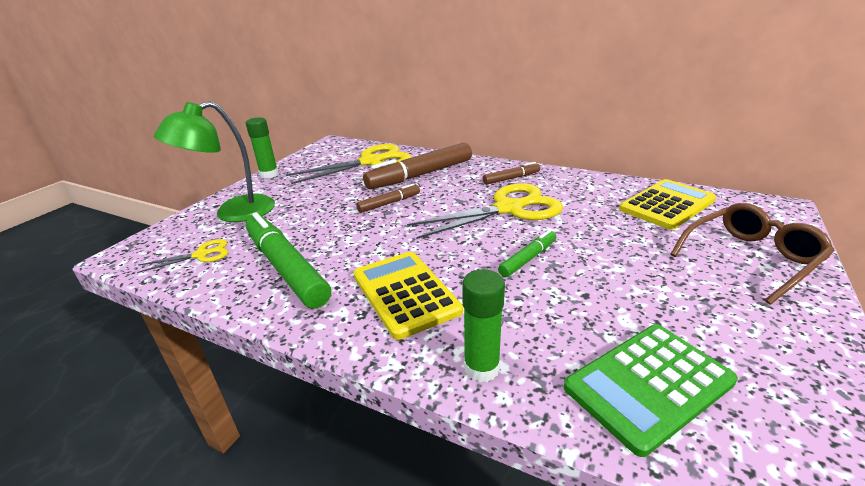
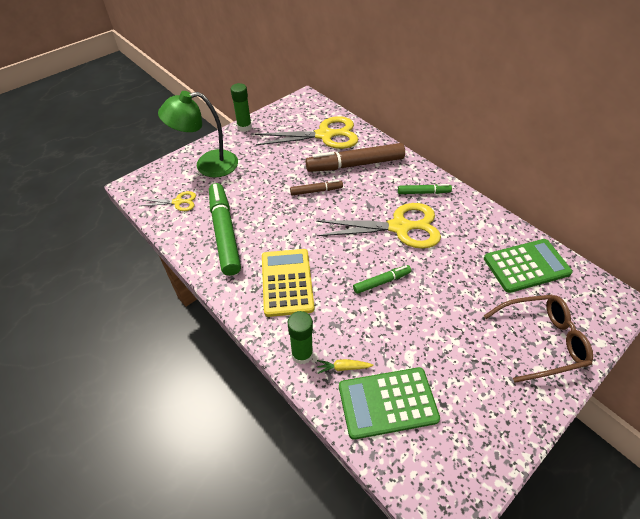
camera: 20 degrees right, 20 degrees up
(511, 178) = (423, 192): brown marker -> green marker
(553, 363) = (343, 367): none -> yellow carrot
(667, 205) = (526, 266): yellow calculator -> green calculator

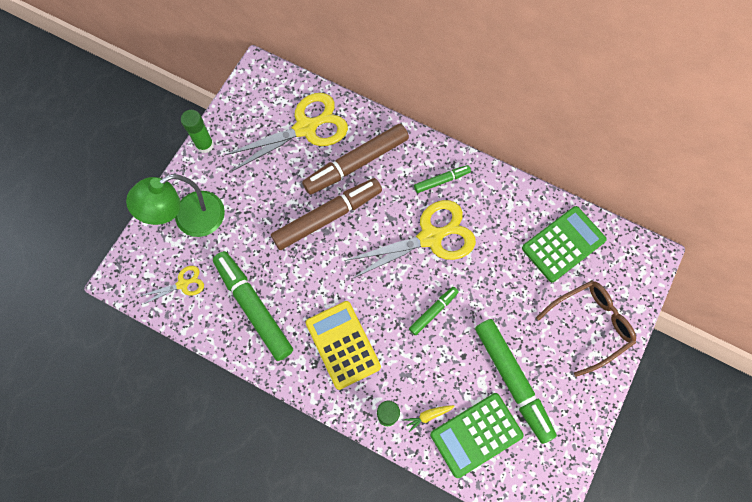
camera: 20 degrees left, 20 degrees up
(316, 191) = (327, 217): brown marker -> brown marker, size x1.98
(443, 364) = (512, 381): none -> green marker

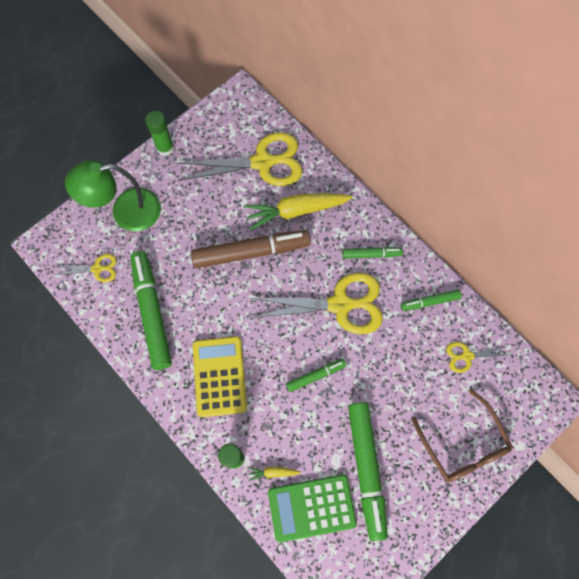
camera: 20 degrees right, 0 degrees up
(356, 163) = (297, 211): brown marker -> yellow carrot
(511, 206) = (430, 302): none -> green marker
(563, 244) = (467, 356): green calculator -> yellow scissors
(590, 325) = (462, 444): brown glasses -> brown glasses turned 75 degrees clockwise

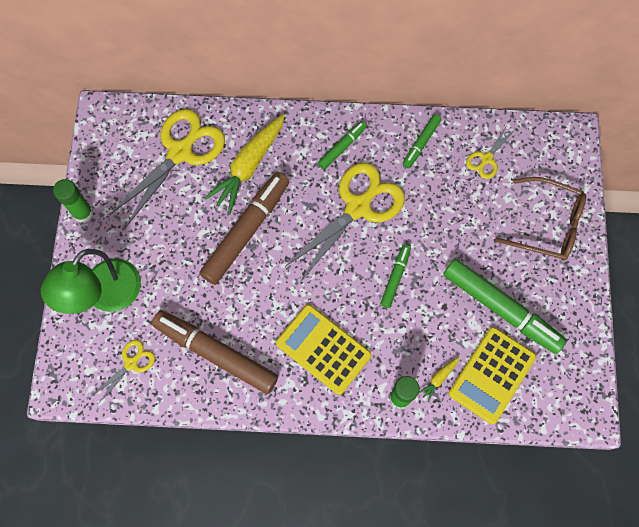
camera: 45 degrees left, 0 degrees up
(152, 312) = (216, 353): green marker -> brown marker
(311, 507) = (491, 375): green calculator -> yellow calculator

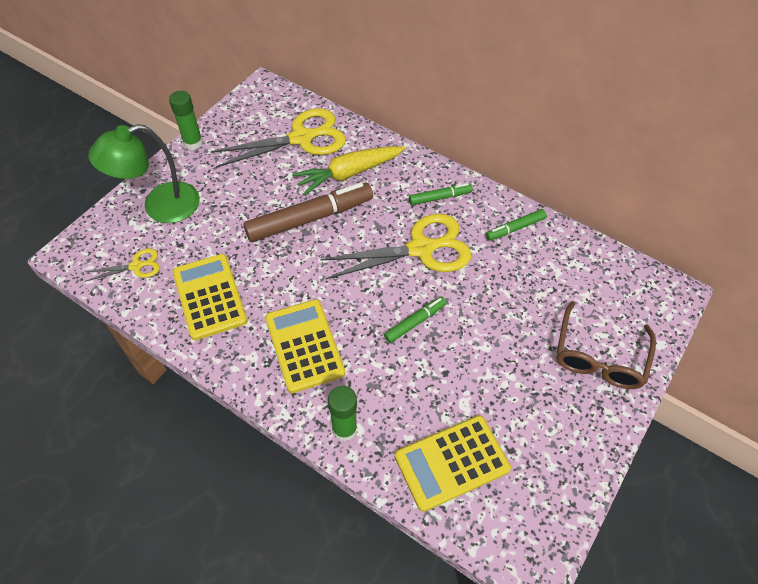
camera: 30 degrees right, 15 degrees down
(216, 353) = (210, 296): brown marker -> yellow calculator
(438, 378) = (395, 434): yellow carrot -> none
(486, 159) = (571, 270): yellow scissors -> none
(501, 308) = (502, 406): green marker -> none
(546, 224) = (599, 356): brown glasses -> brown glasses turned 60 degrees clockwise

